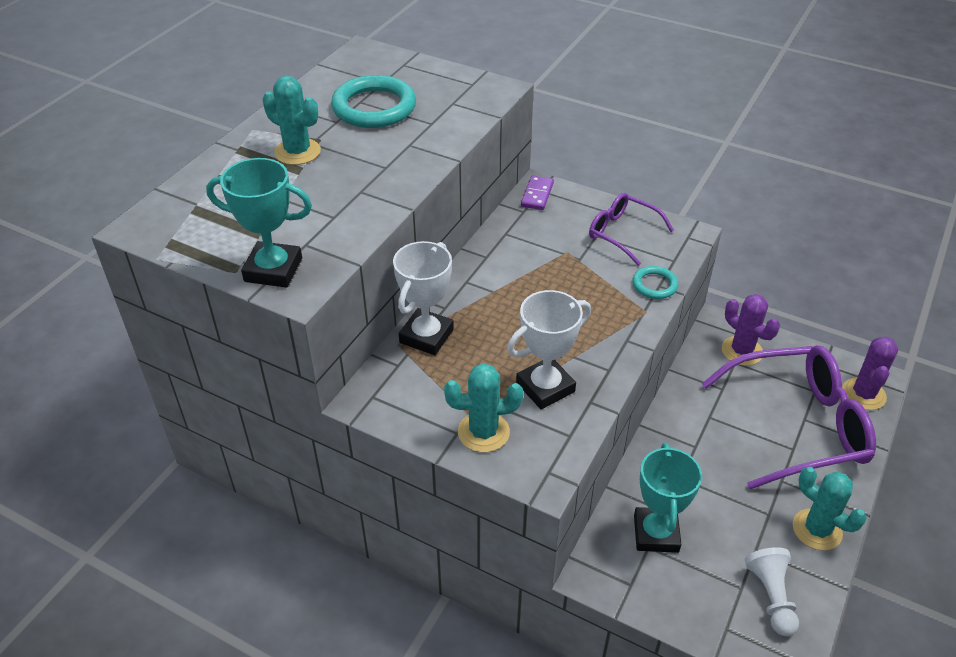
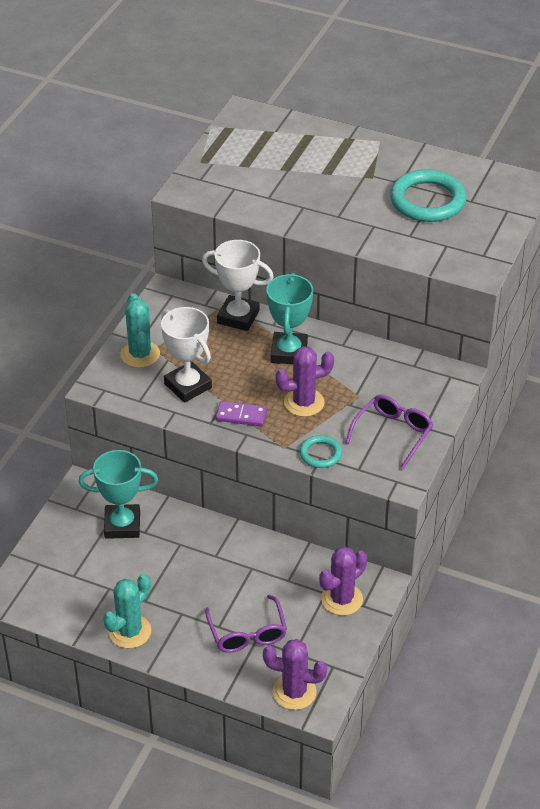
camera: 85 degrees right, 0 degrees up
(273, 270) = (204, 178): turquoise trophy -> turquoise trophy (289, 352)
(297, 152) = (351, 168): turquoise cactus -> none
(537, 195) = (442, 374): purple domino -> purple domino (241, 415)
(576, 292) = (304, 402): none -> purple cactus
(771, 597) = (65, 593): white pawn -> none
(798, 425) = (247, 633): purple glasses -> purple glasses, size x0.53

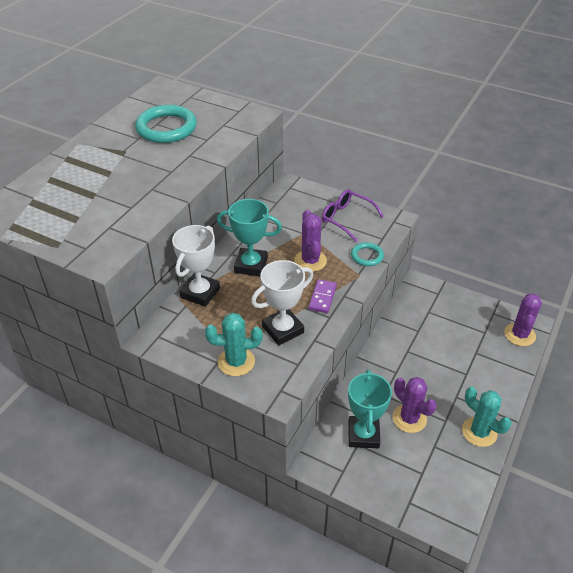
camera: 85 degrees left, 0 degrees up
(247, 633) = (471, 357): purple glasses -> none
(342, 599) = (434, 303): purple cactus -> purple cactus (409, 418)

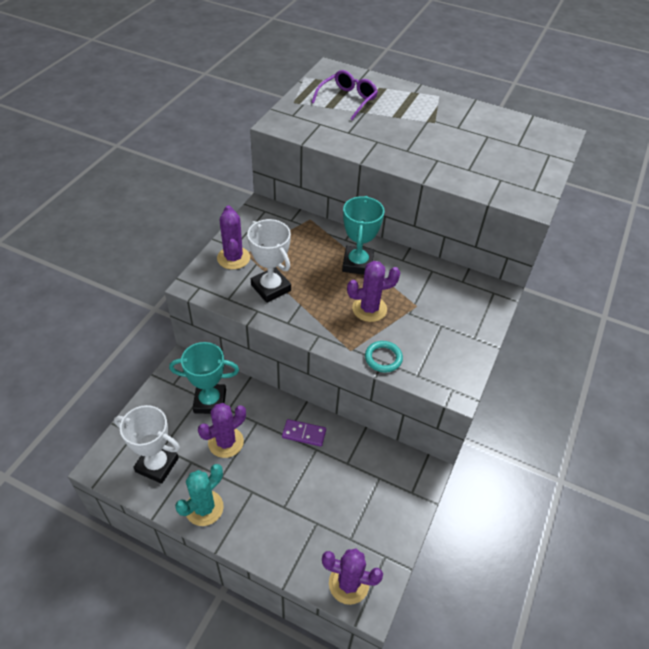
camera: 85 degrees right, 5 degrees up
(166, 128) = (481, 142): turquoise ring -> none
(200, 293) = (317, 231): white trophy -> white trophy (157, 465)
(236, 362) = (233, 258): turquoise cactus -> purple cactus
(322, 297) = (315, 317): purple domino -> purple domino (304, 434)
(346, 218) = (447, 342): purple glasses -> purple glasses (348, 100)

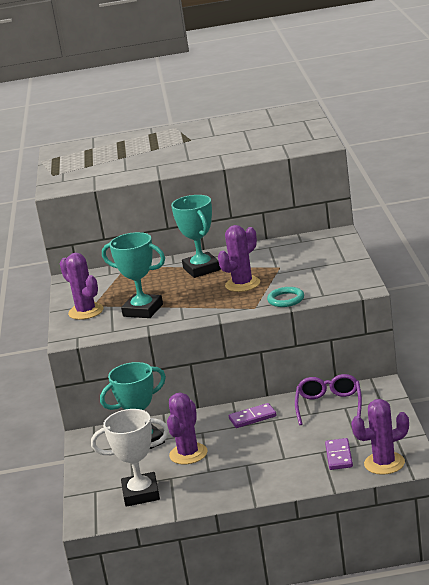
camera: 25 degrees left, 25 degrees down
(204, 508) = (215, 491): turquoise cactus -> none
(271, 288) = (143, 310): white trophy -> turquoise trophy
(323, 541) = (339, 456): none -> purple domino
(348, 100) = (99, 157): purple glasses -> purple glasses (329, 405)

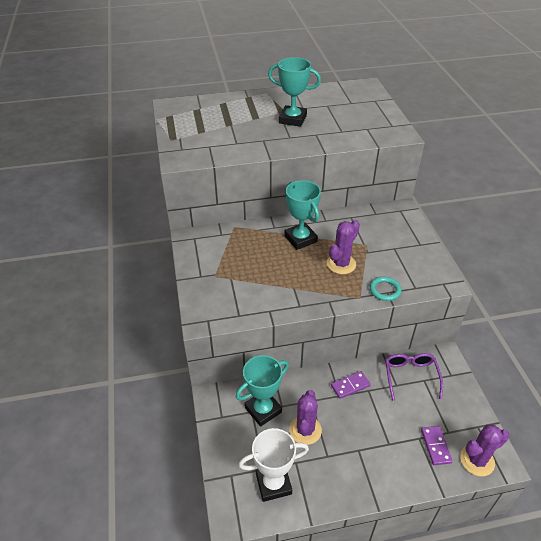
camera: 10 degrees left, 20 degrees up
(86, 311) = (209, 284): purple cactus -> none
(143, 310) = (261, 289): turquoise trophy -> turquoise trophy (292, 119)

